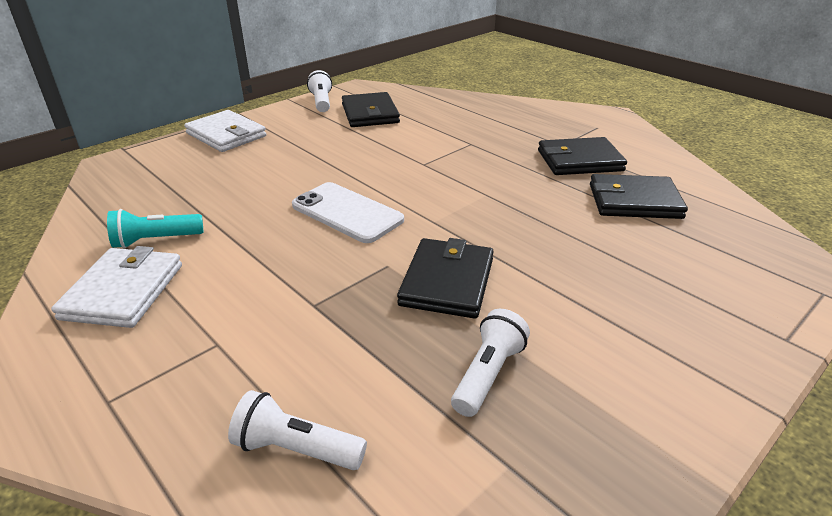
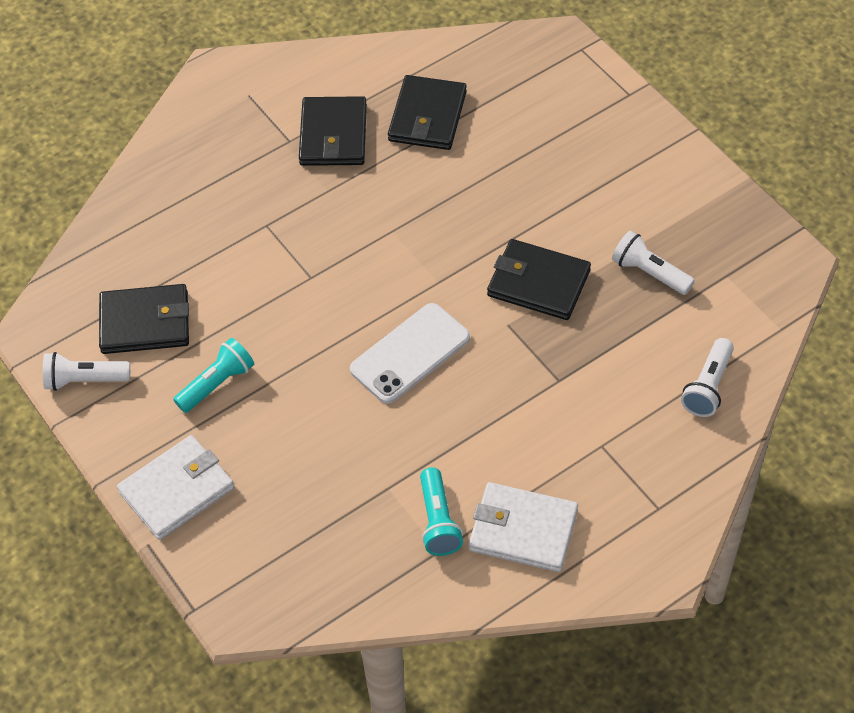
camera: 80 degrees left, 20 degrees up
(317, 139) = (217, 384): none -> turquoise flashlight

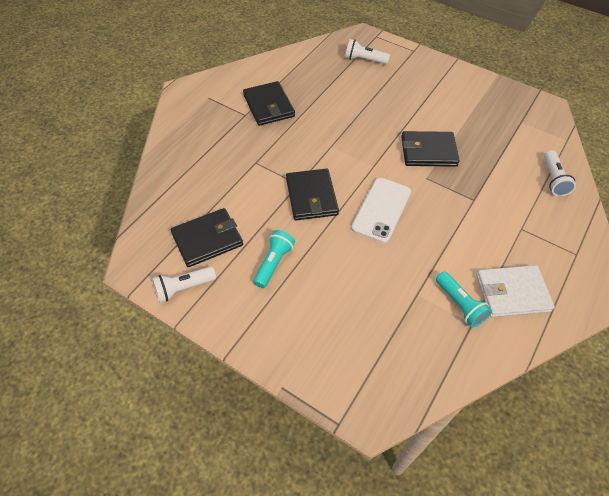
camera: 25 degrees left, 0 degrees up
(177, 490) = (283, 341): white wallet -> none
(427, 116) = (316, 84): black wallet -> black wallet (311, 197)
(649, 273) = (482, 130): white flashlight -> white flashlight (364, 60)

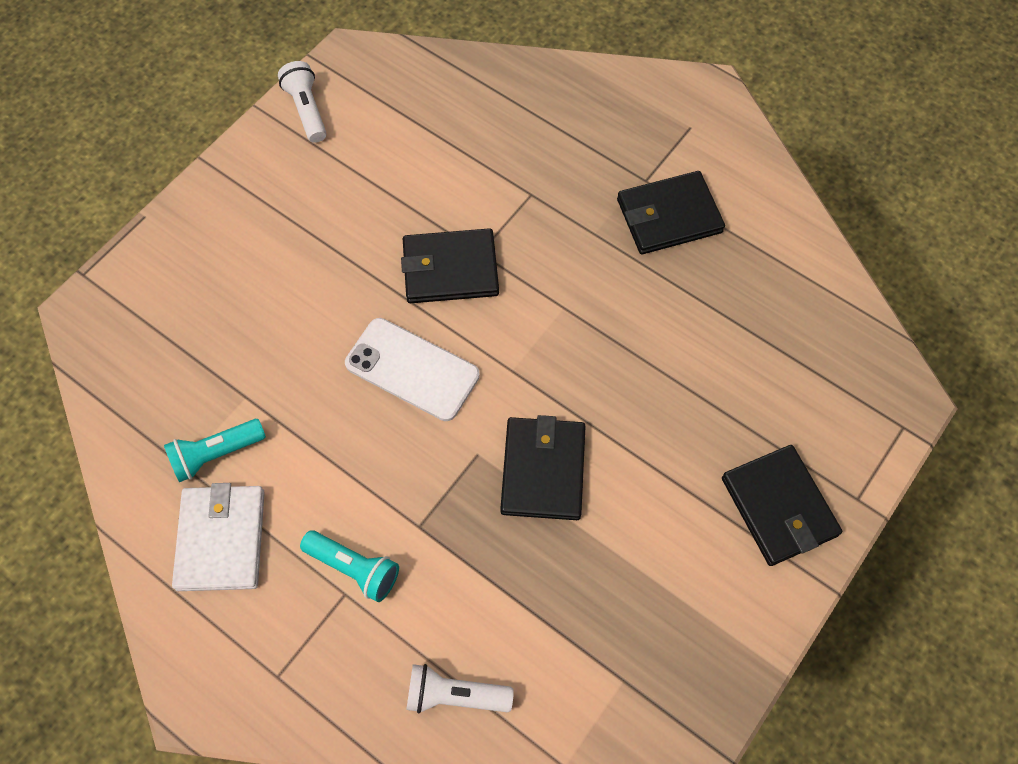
camera: 95 degrees right, 10 degrees up
(207, 239) = (383, 134): black wallet -> black wallet (779, 507)
(273, 263) = (330, 213): turquoise flashlight -> turquoise flashlight (354, 568)
(364, 60) = (815, 392): white flashlight -> none

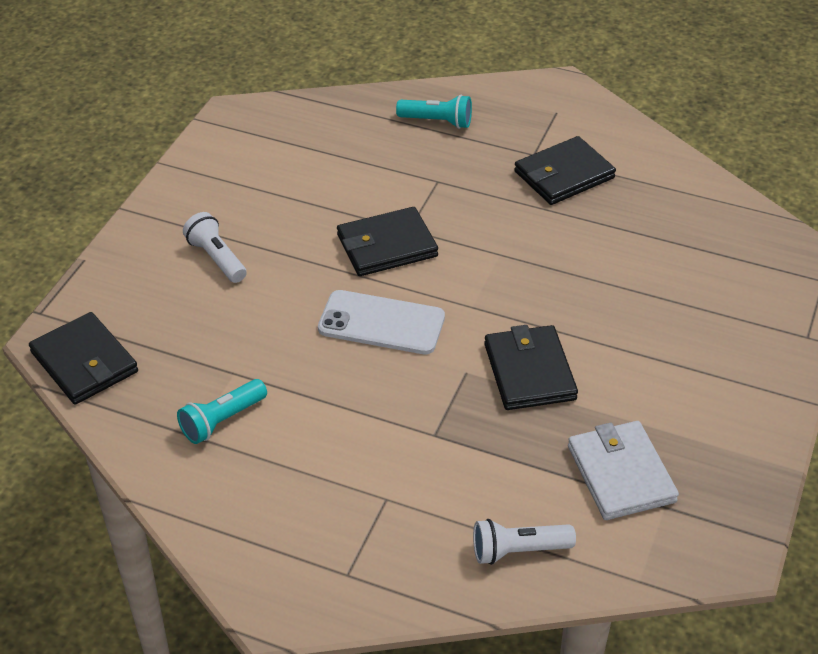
camera: 15 degrees left, 20 degrees down
(221, 539) = (252, 483): white wallet -> white wallet (621, 474)
(307, 110) = (209, 157): white flashlight -> white flashlight (216, 258)
(354, 568) = (387, 478): turquoise flashlight -> turquoise flashlight (437, 121)
(779, 507) = (744, 356): black wallet -> black wallet (84, 362)

